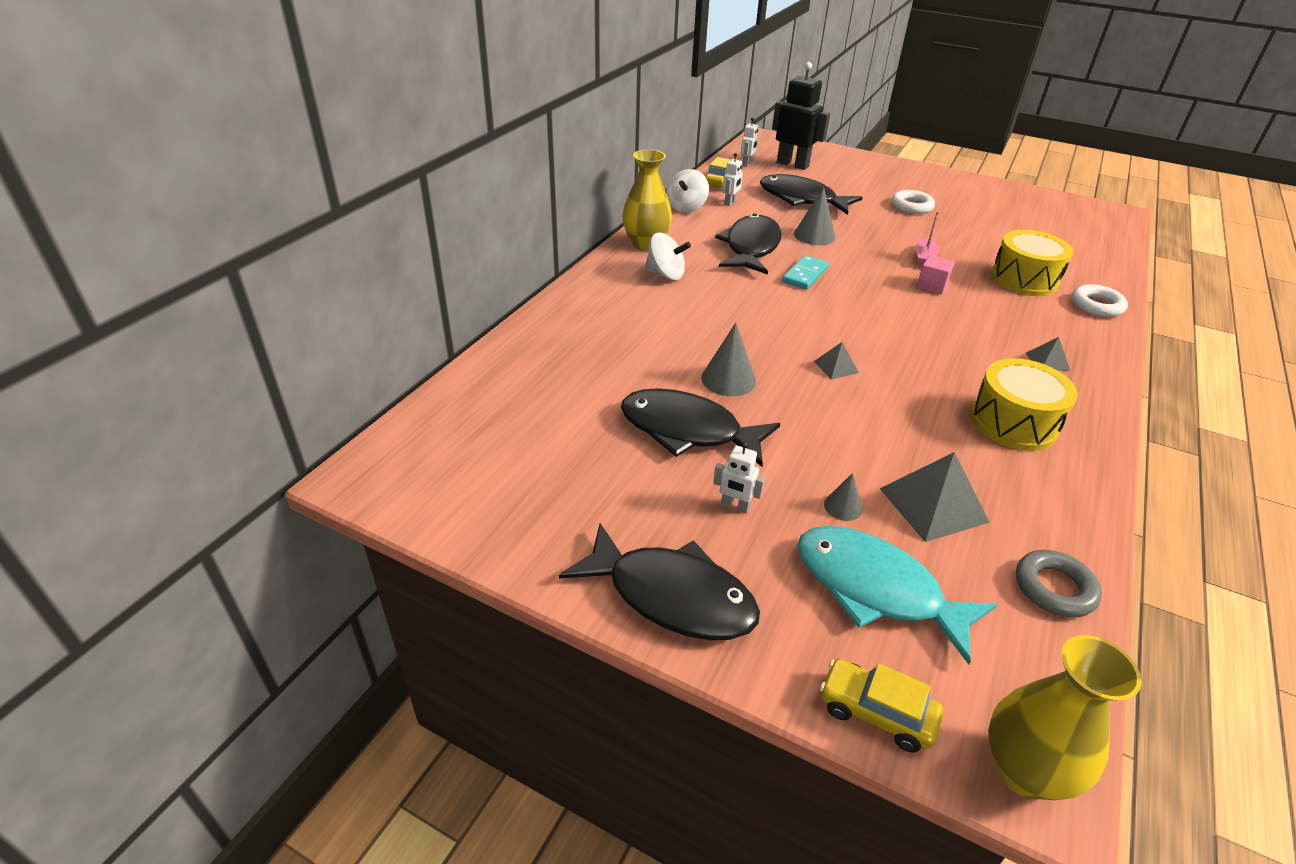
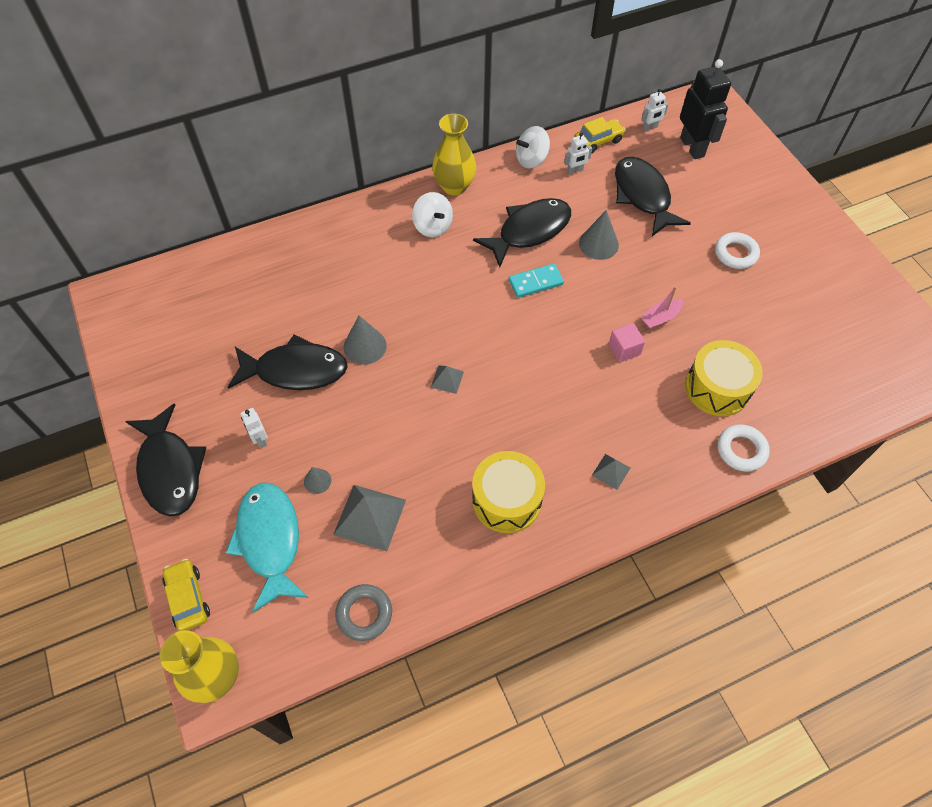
camera: 40 degrees right, 20 degrees up
(688, 430) = (295, 370): black fish -> black fish turned 120 degrees clockwise

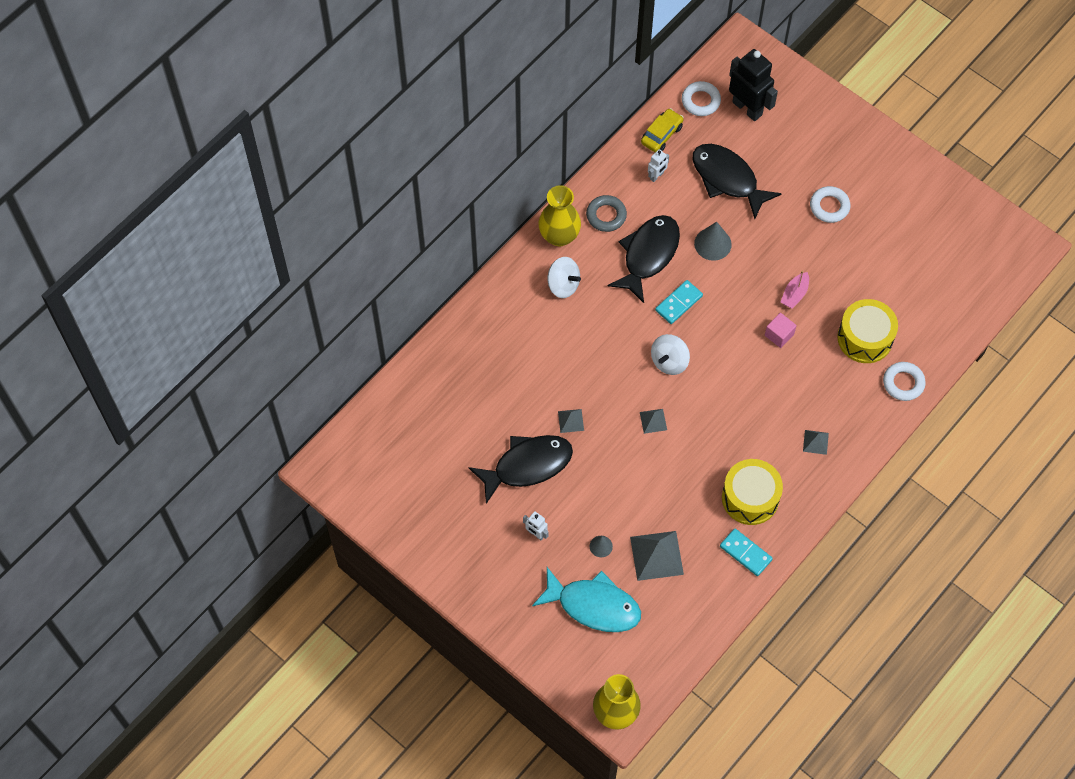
camera: 25 degrees left, 5 degrees up
(170, 469) = (481, 588): black fish -> none
(188, 598) = (560, 672): yellow car -> none
(270, 541) = (593, 605): turquoise fish -> turquoise fish turned 150 degrees clockwise
(364, 614) = (693, 625): grey ring -> grey ring (606, 215)
(365, 346) = (571, 421): grey cone -> grey pyramid
(469, 558) = (745, 553): none -> turquoise domino
(531, 160) = (612, 179): white spinning top -> white spinning top (669, 361)
(650, 128) = (700, 101): white robot -> white ring

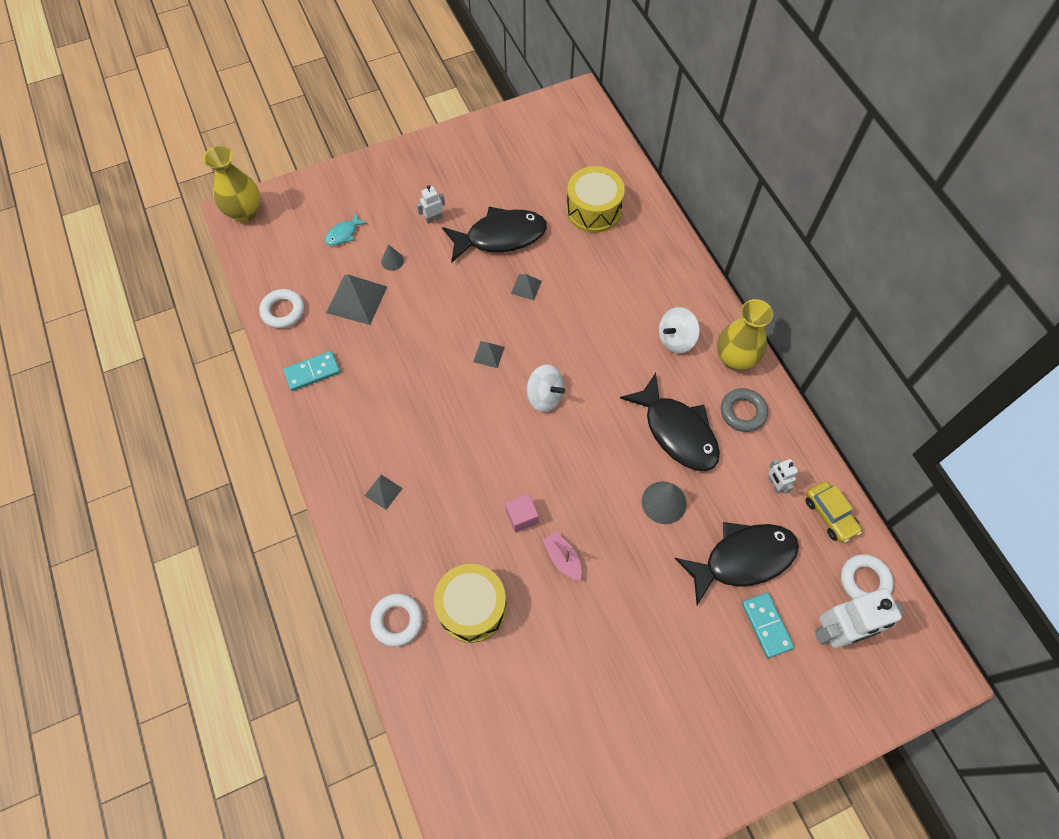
camera: 115 degrees right, 0 degrees up
(527, 466) = (500, 237): black fish -> black fish turned 105 degrees counterclockwise
(593, 605) = (343, 234): turquoise fish -> turquoise fish, size x0.45
(669, 361) = (544, 396): white spinning top -> white spinning top turned 150 degrees clockwise
(678, 303) = (607, 435): turquoise domino -> turquoise domino (766, 625)
(747, 108) = (836, 631): black robot -> white robot
(750, 498) = (362, 402): yellow drum -> yellow drum (593, 210)
(829, 206) = (659, 659): white ring -> white ring (283, 311)

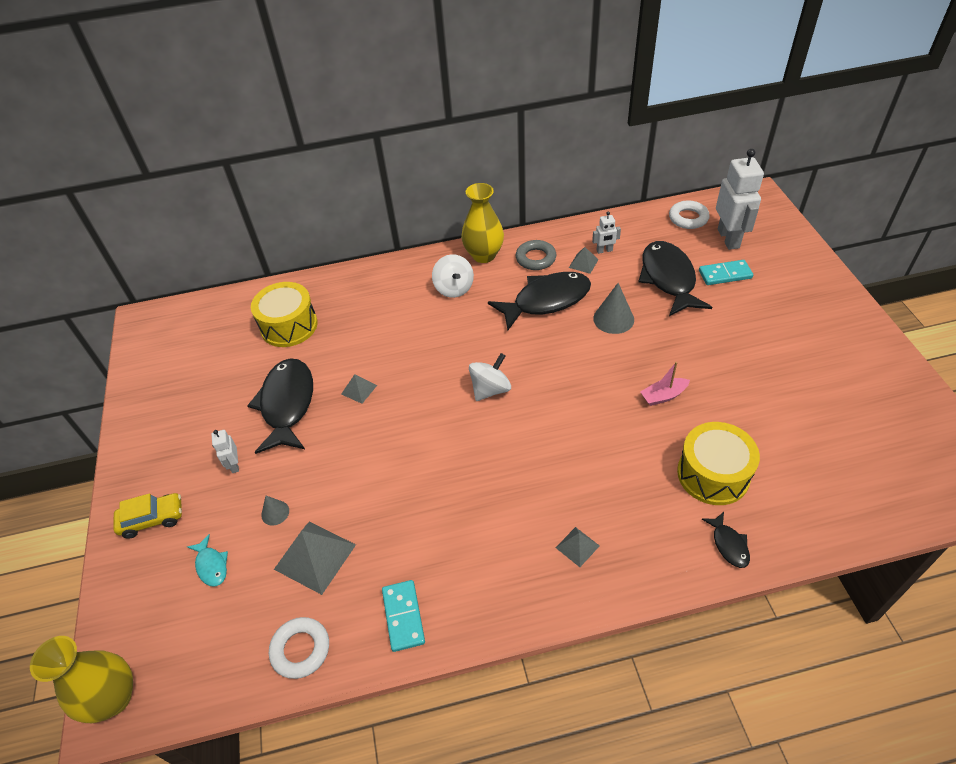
camera: 75 degrees left, 15 degrees down
(397, 620) = (728, 544): white ring -> black fish
(488, 354) = (429, 430): grey pyramid -> grey pyramid (583, 263)
(521, 517) = (618, 423): pink cube -> none
(830, 515) = (633, 226): yellow car -> yellow car (152, 519)

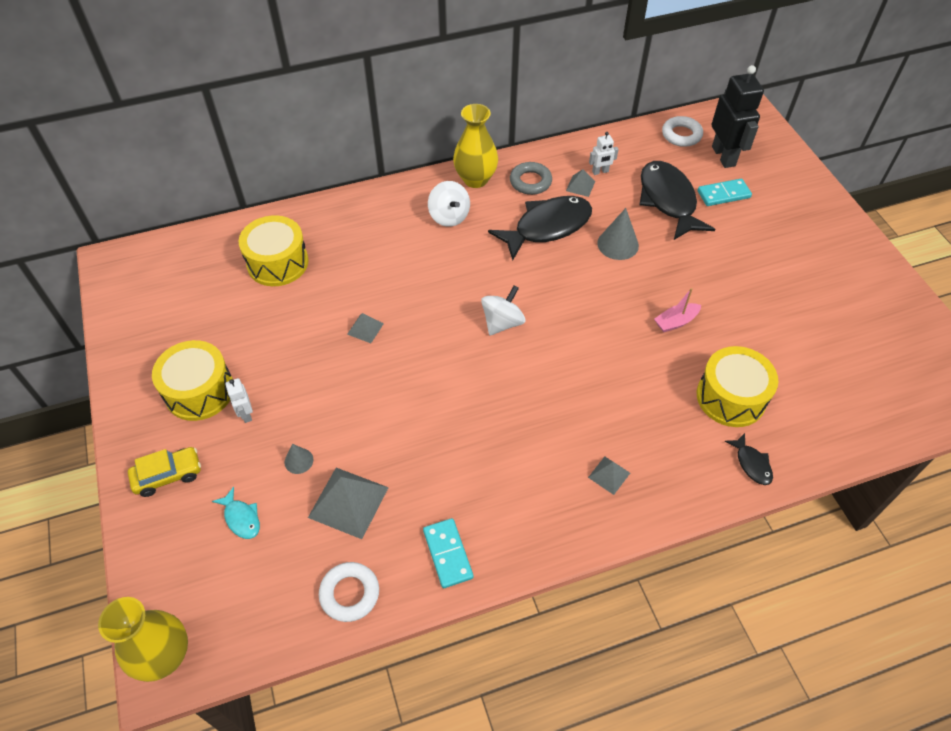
camera: 10 degrees left, 5 degrees up
(196, 441) = (199, 391): none -> yellow drum
(287, 404) = (291, 348): black fish -> none
(728, 238) = (724, 156): white robot -> black robot

